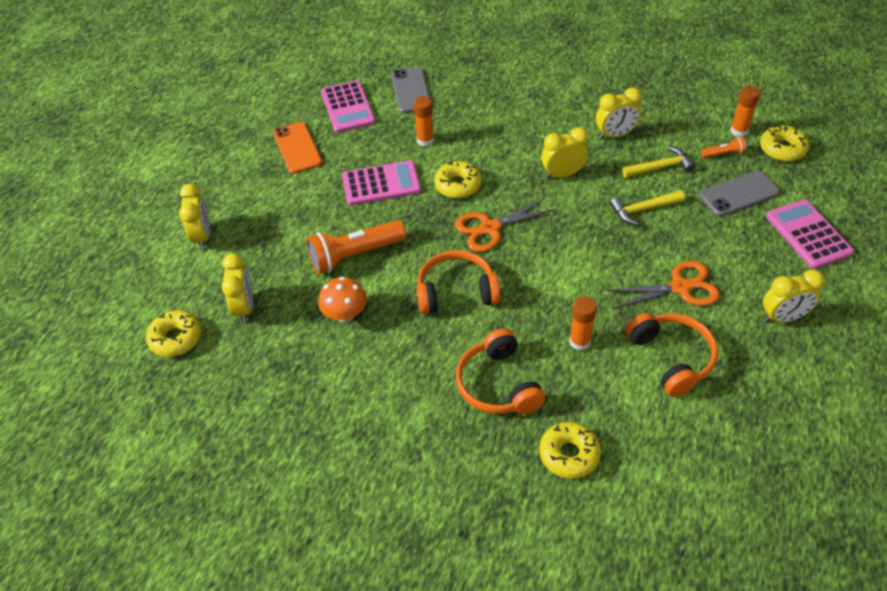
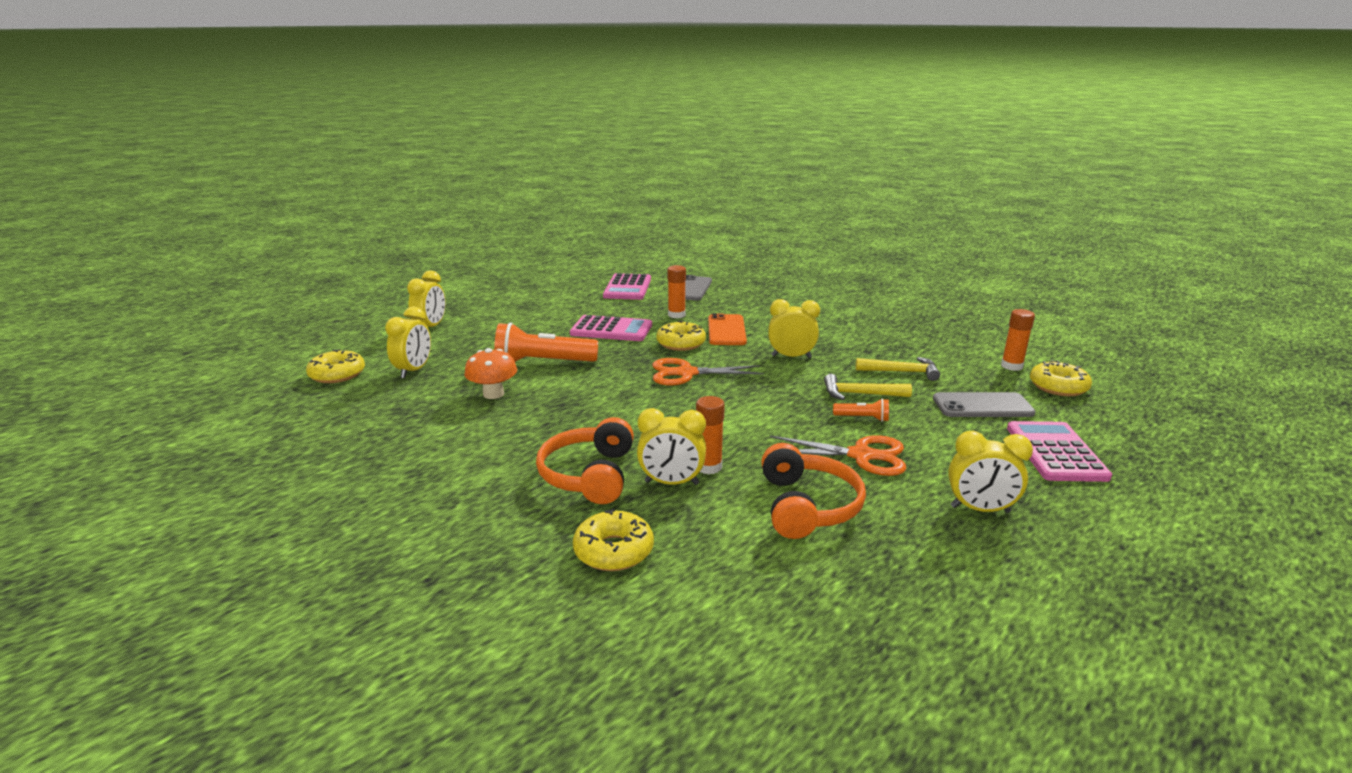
camera: 20 degrees right, 25 degrees down
(297, 148) = (562, 299): orange phone -> orange phone (726, 330)
(456, 291) = (612, 404): orange headphones -> none
(615, 135) = (867, 344): yellow clock -> yellow clock (671, 483)
(723, 154) = (982, 377): orange flashlight -> orange flashlight (863, 418)

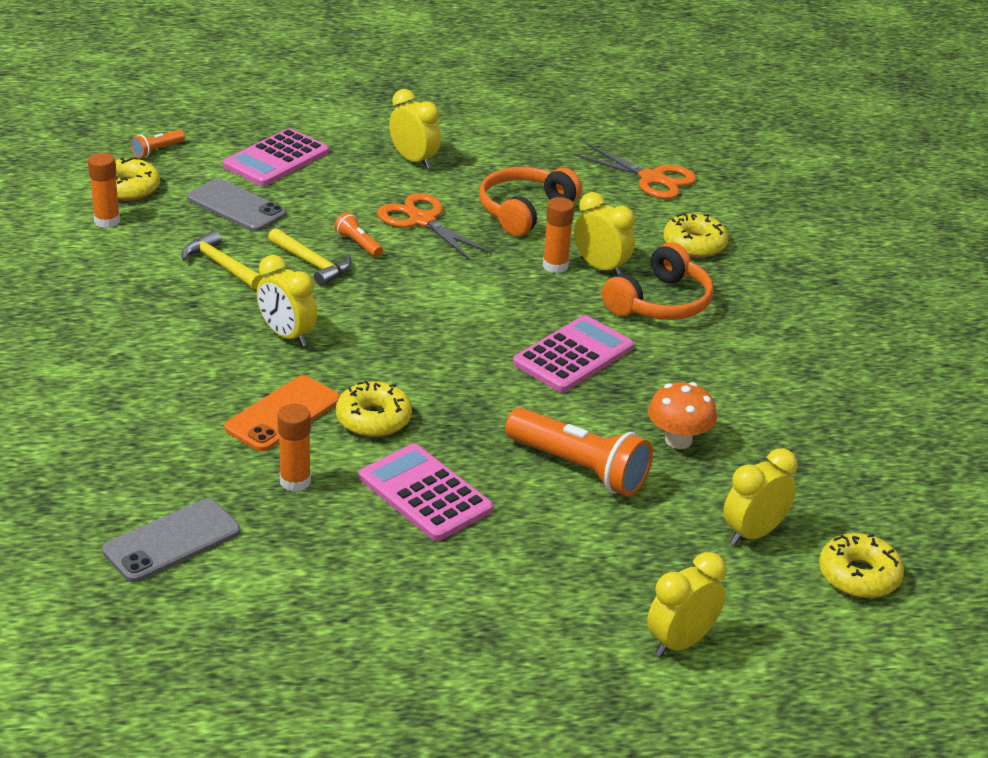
camera: 145 degrees left, 10 degrees up
(627, 288) = (263, 603): pink calculator -> pink calculator (573, 355)
(686, 373) = (435, 369): orange scissors -> orange scissors (652, 178)
(1123, 418) = (157, 151): none -> orange flashlight

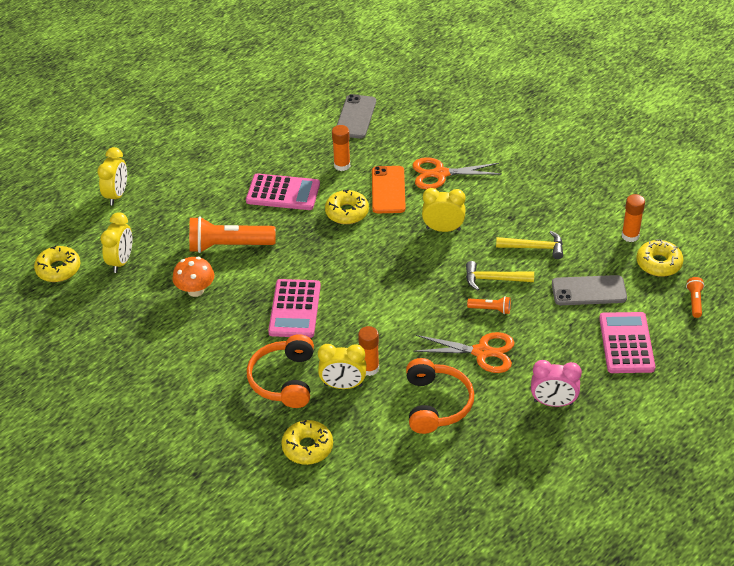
camera: 145 degrees right, 10 degrees up
(414, 160) = (553, 403): yellow clock -> pink clock
(652, 178) = (393, 499): orange scissors -> orange scissors (440, 174)

